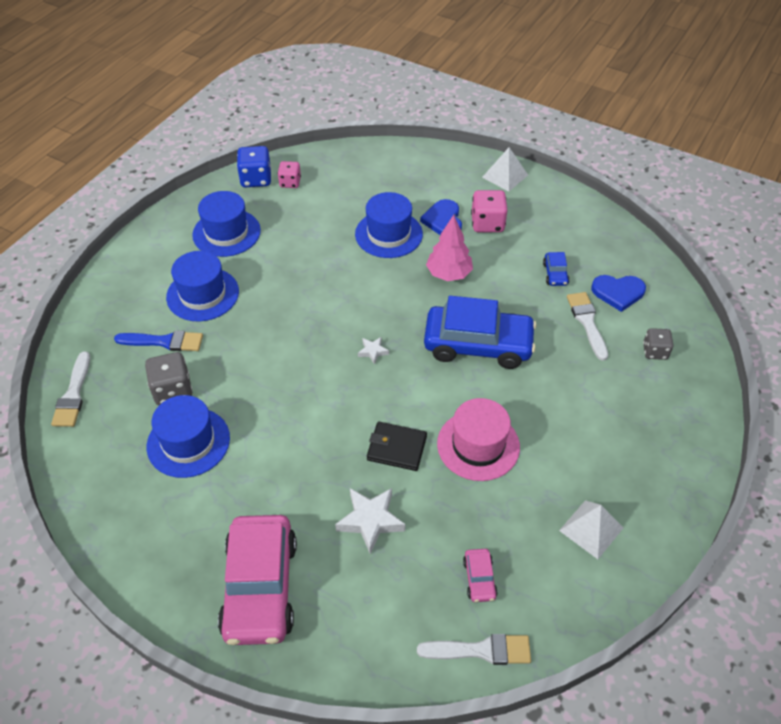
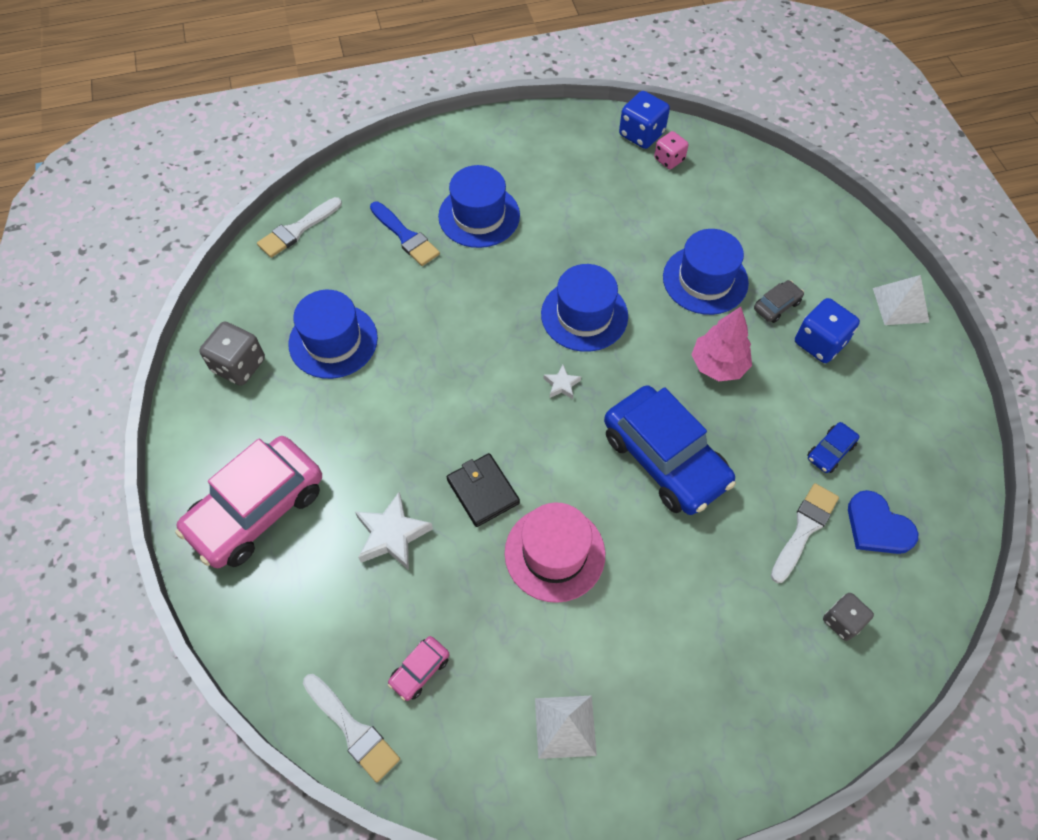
camera: 45 degrees right, 10 degrees up
(172, 390) = (368, 285): grey dice -> grey dice (239, 365)
(226, 233) = (559, 171): blue hat -> blue hat (584, 315)
(443, 220) = (776, 305): blue heart -> grey car
(487, 223) = (819, 343): pink dice -> blue dice

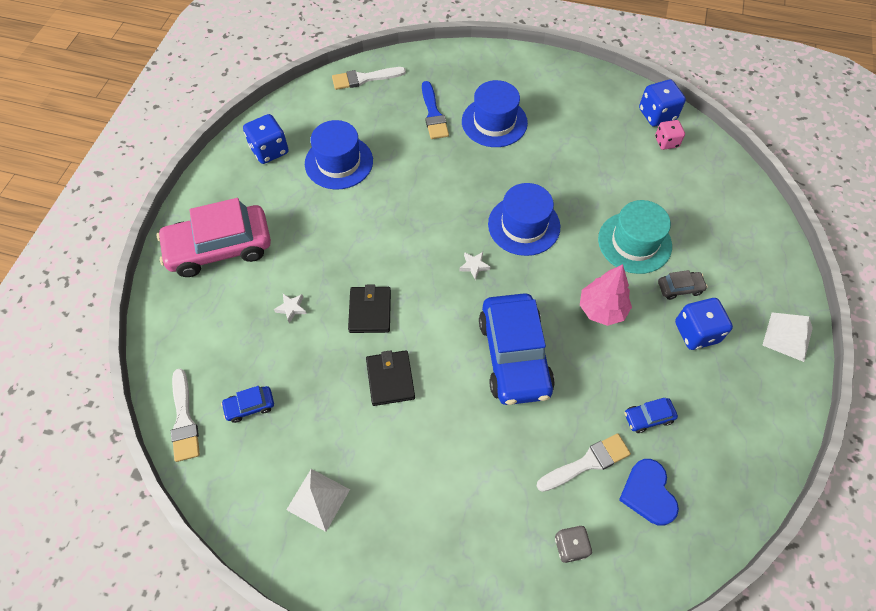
camera: 30 degrees right, 0 degrees up
(239, 365) = (269, 150): grey dice -> blue dice
(392, 535) = (291, 308): white star -> white star, size x0.53
(419, 670) = (250, 406): pink car -> blue car
(554, 553) = (390, 379): pink hat -> black wallet
(705, 280) = (634, 242): blue hat -> turquoise hat

